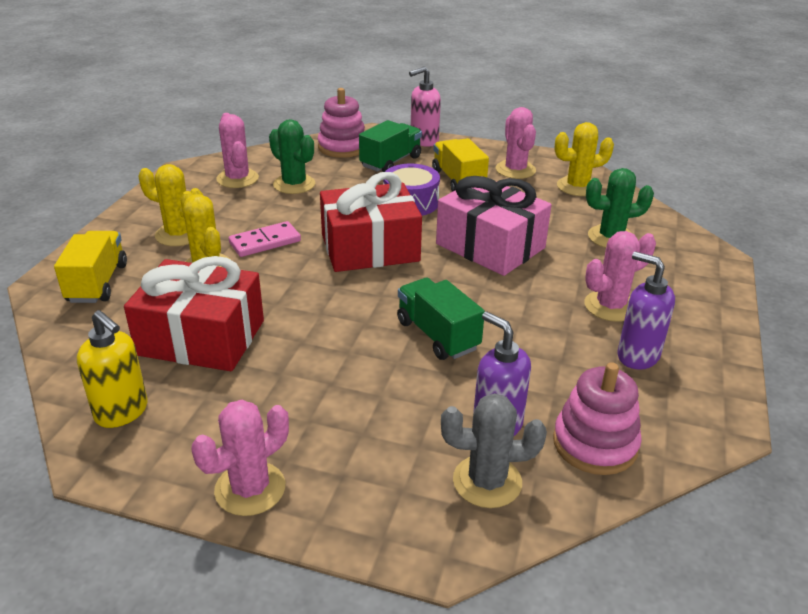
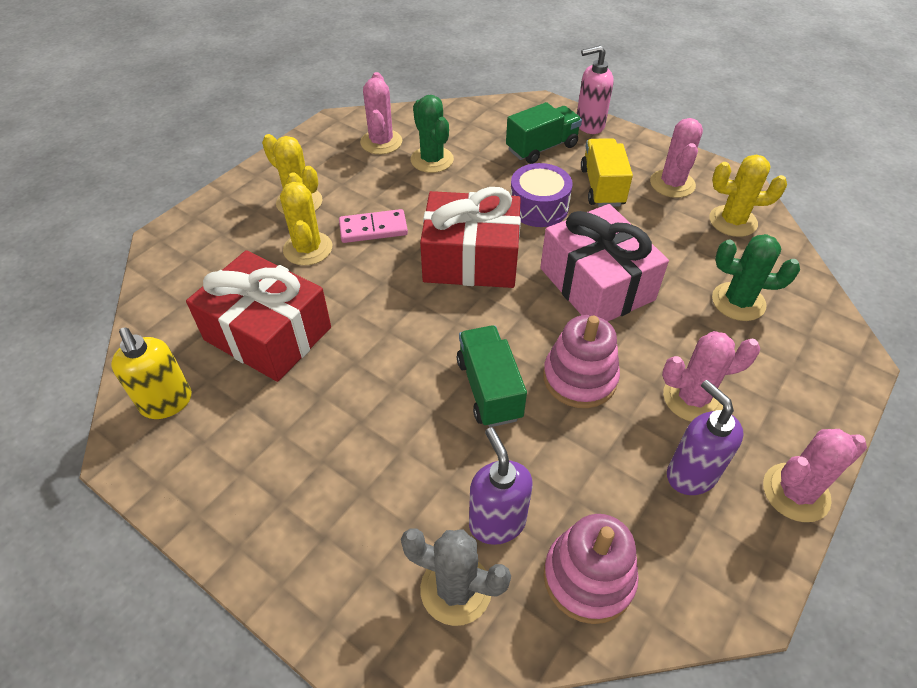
camera: 20 degrees right, 15 degrees up
(97, 283) = (206, 246): yellow truck -> none
(250, 489) = (236, 525): pink cactus -> pink cactus (795, 492)
(342, 147) = (501, 119): pink stacking toy -> pink stacking toy (579, 378)

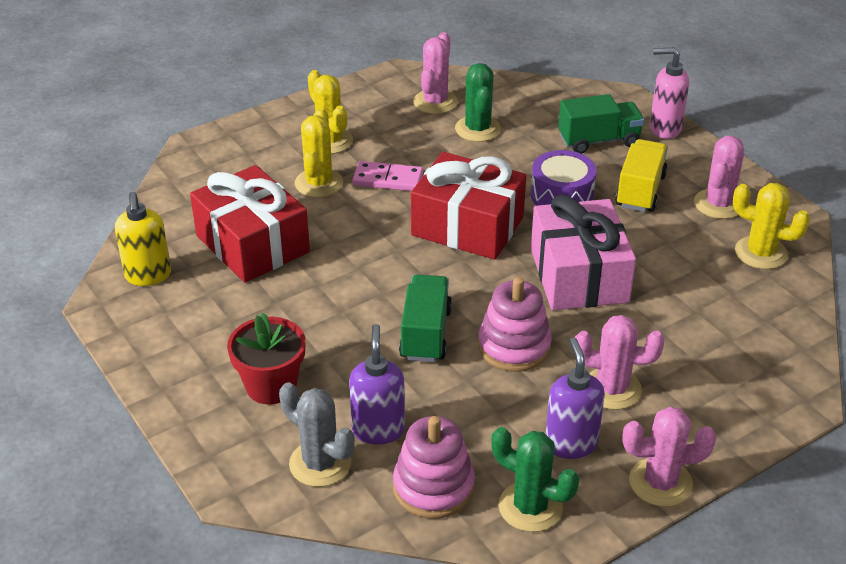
camera: 20 degrees right, 10 degrees down
(358, 503) = (271, 386): none -> red flower pot
(738, 302) = (714, 324): green cactus -> green cactus (530, 507)

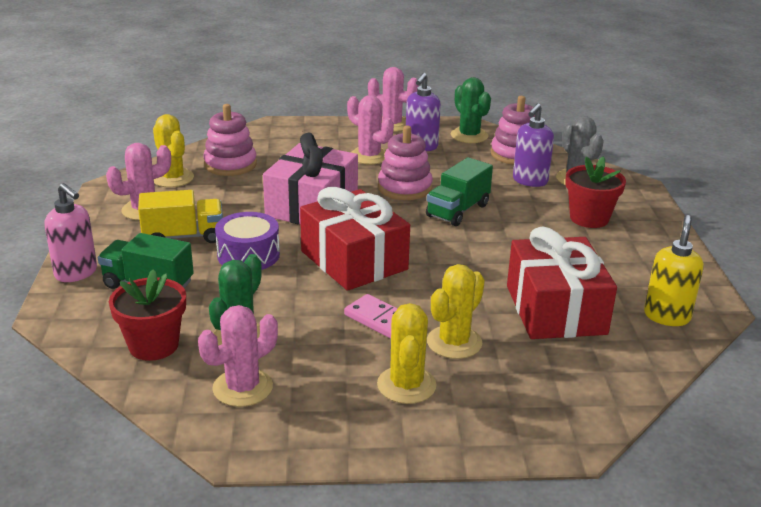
camera: 150 degrees left, 10 degrees down
(527, 104) = (153, 345): none -> red flower pot
(640, 191) = (183, 237): yellow truck -> yellow truck turned 150 degrees counterclockwise
(739, 299) = (230, 164): none -> pink stacking toy

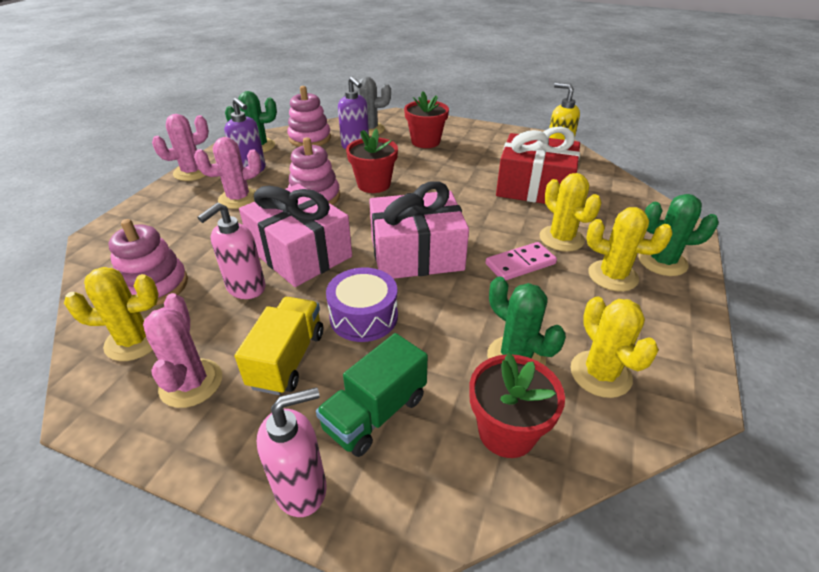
camera: 65 degrees left, 10 degrees up
(242, 388) = (600, 374): pink cactus -> yellow cactus
(250, 197) = (245, 288): none -> pink soap dispenser
(354, 260) = (416, 254): red gift -> pink gift
(458, 210) = (374, 184): green truck -> red flower pot
(465, 422) = (662, 262): none -> green cactus

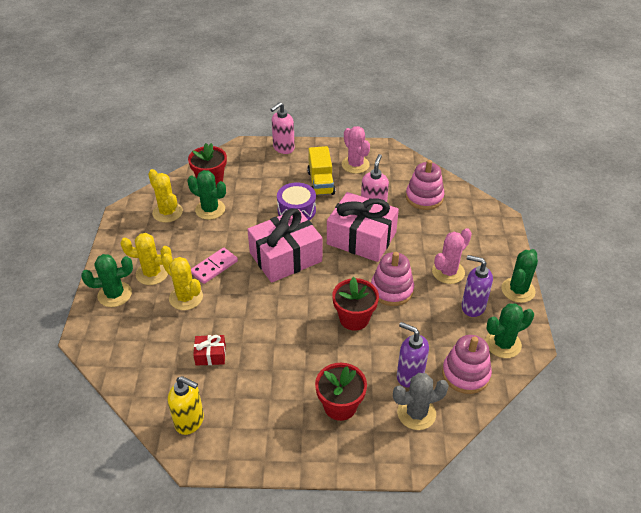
camera: 160 degrees right, 5 degrees up
(135, 340) = (400, 172): yellow cactus -> none
(192, 172) = (518, 290): pink cactus -> green cactus
(375, 413) = (268, 174): green truck -> none
(534, 187) = (210, 355): red gift -> red gift, size x0.44

